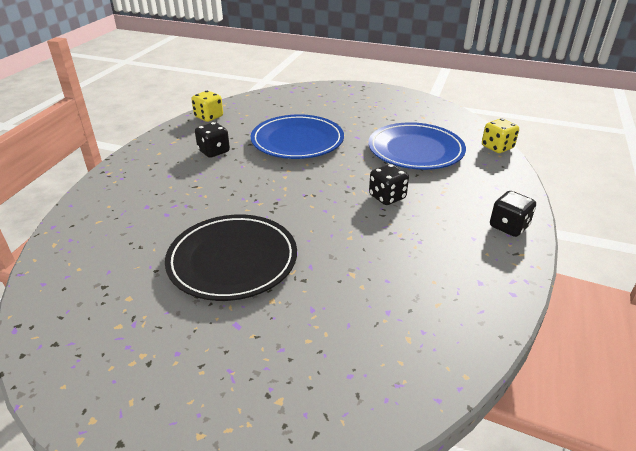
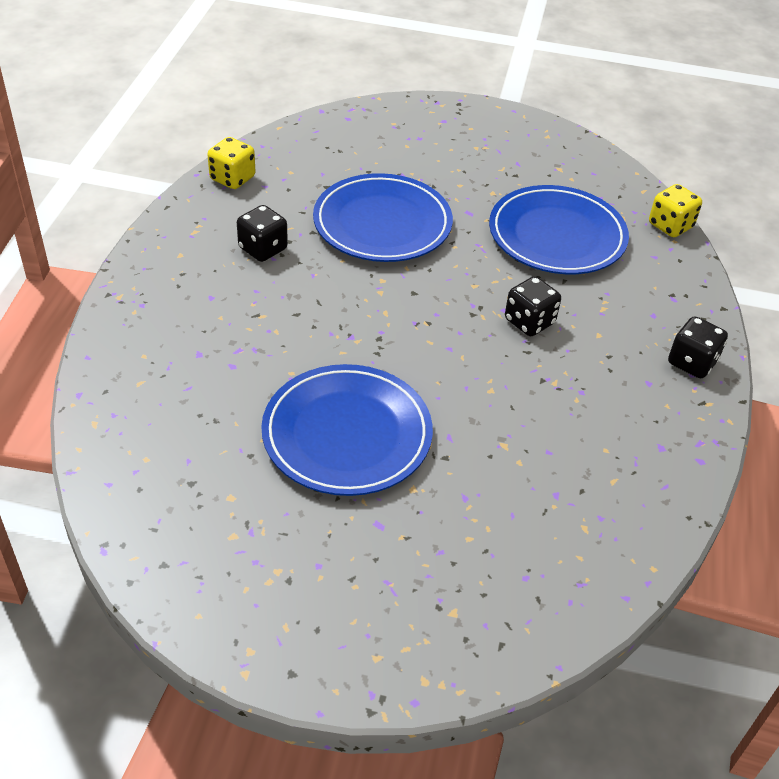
camera: 10 degrees left, 10 degrees up
(232, 260) = (347, 434): black plate -> blue plate

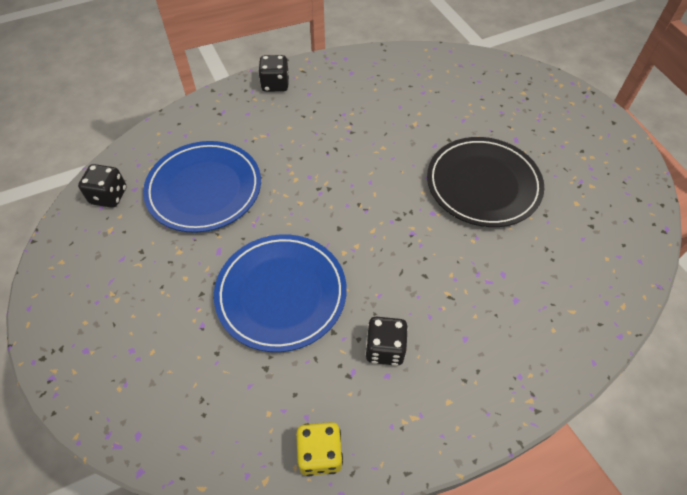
camera: 125 degrees left, 10 degrees up
(347, 434) = (483, 185): blue plate -> black plate
(529, 322) = (309, 160): black dice -> black dice (109, 196)
(670, 226) = (141, 141): yellow dice -> none

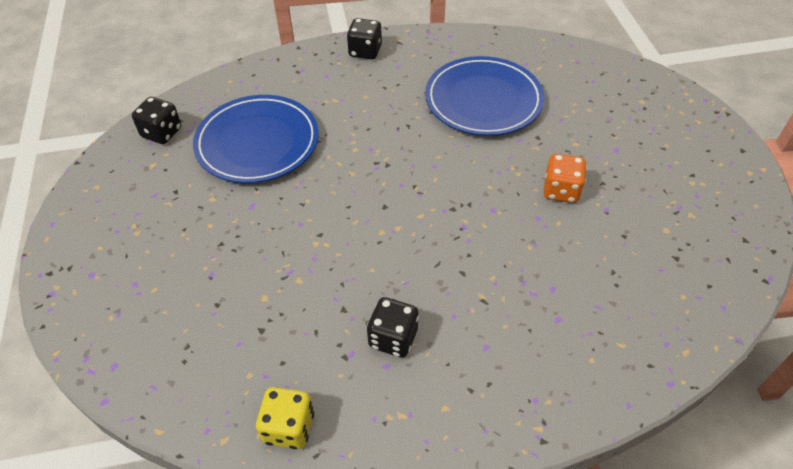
camera: 15 degrees right, 5 degrees down
(281, 294) = (301, 260): blue plate -> blue plate (483, 100)
(483, 185) = (561, 191): black plate -> orange dice

